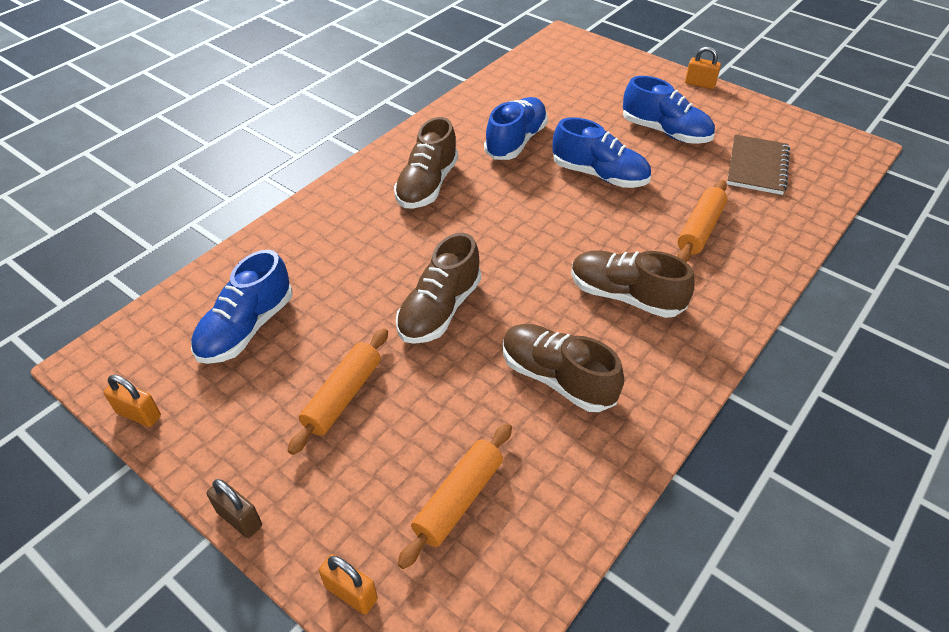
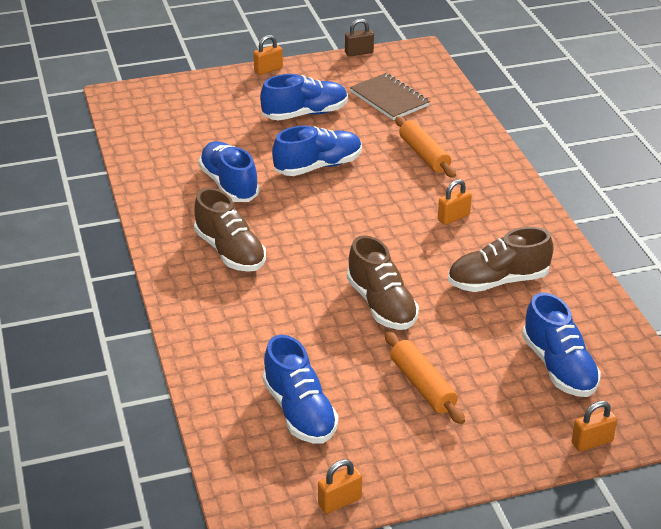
camera: 55 degrees left, 10 degrees down
(239, 518) = (490, 475): brown padlock -> brown padlock (359, 53)
(458, 499) = (559, 367): orange rolling pin -> blue shoe
(625, 296) = (453, 217): brown shoe -> orange padlock

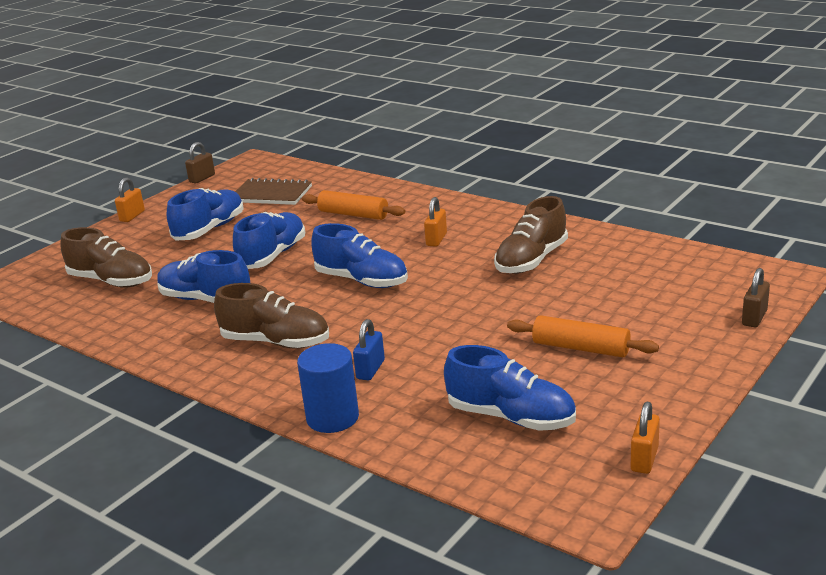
camera: 35 degrees left, 10 degrees down
(193, 338) = (332, 417): none -> blue cylinder
(261, 314) = (370, 369): none -> blue padlock
(381, 305) = (465, 315): brown shoe -> brown shoe (111, 281)
(559, 367) = (658, 287): blue shoe -> blue shoe (362, 280)
(592, 442) = (754, 318): orange padlock -> brown padlock

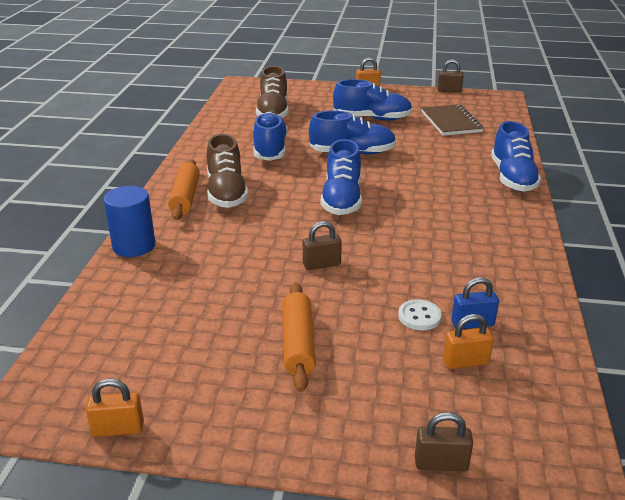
camera: 60 degrees right, 5 degrees up
(353, 214) = (451, 163): orange rolling pin -> orange rolling pin (185, 197)
(370, 369) = (207, 242): blue padlock -> blue padlock (472, 323)
(436, 239) = (442, 213): orange padlock -> orange padlock (465, 362)
(468, 314) = (321, 264): none -> brown padlock
(511, 417) = (163, 330): blue shoe -> blue shoe (512, 178)
(531, 260) = (447, 273): brown shoe -> none
(582, 286) = (419, 316): none -> white button

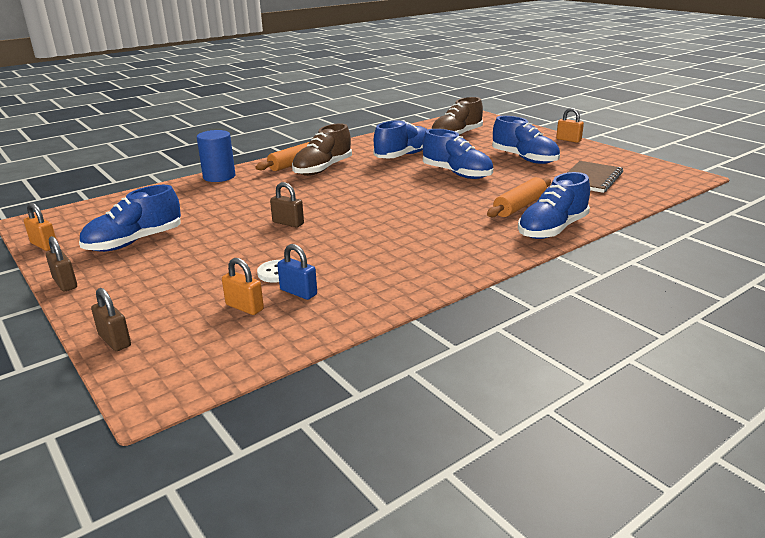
camera: 45 degrees right, 5 degrees down
(298, 343) = (186, 252): orange rolling pin -> orange rolling pin (519, 206)
(342, 199) = (383, 196): blue shoe -> blue shoe (134, 242)
(449, 91) = (645, 159): brown padlock -> brown padlock (65, 283)

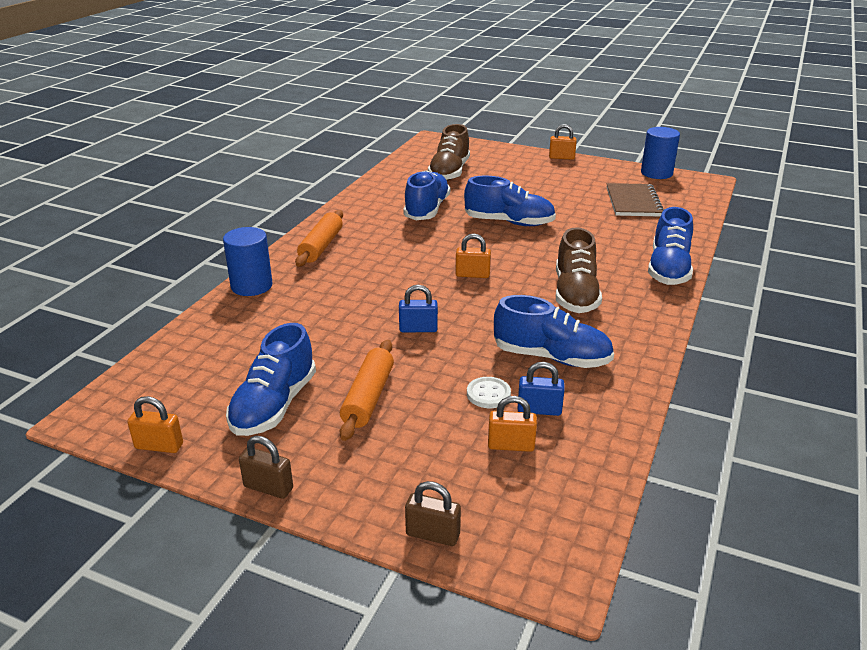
camera: 30 degrees left, 5 degrees up
(288, 223) = (418, 329): brown padlock -> blue padlock
(323, 169) = (362, 247): brown shoe -> brown shoe (575, 294)
(377, 200) = (472, 275): none -> orange padlock
(519, 206) = (611, 249): orange rolling pin -> orange rolling pin (368, 397)
(524, 159) = (549, 189): blue shoe -> blue shoe (551, 357)
(646, 163) = (656, 173): none -> blue cylinder

